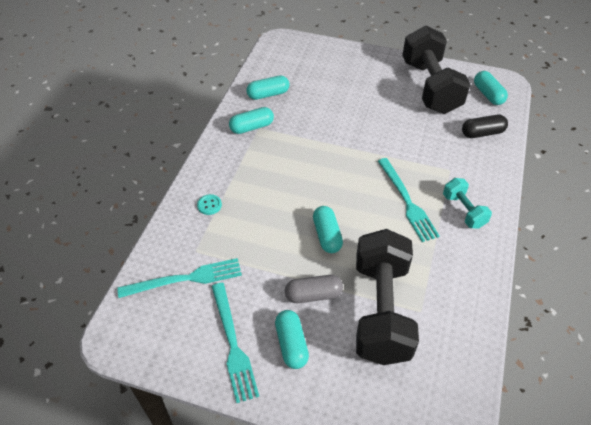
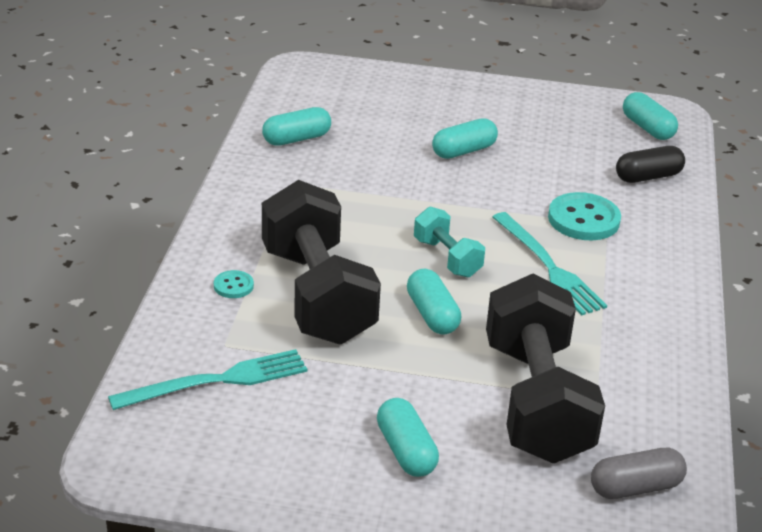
camera: 10 degrees left, 15 degrees down
(233, 344) = (313, 456): turquoise fork -> none
(252, 127) = (279, 182): turquoise capsule -> turquoise capsule (463, 151)
(313, 295) = (427, 389): grey capsule -> grey capsule (635, 487)
(430, 87) = (556, 121): black dumbbell -> black dumbbell (317, 295)
(435, 165) = (583, 219): none -> turquoise button
(463, 211) = (637, 274): turquoise dumbbell -> turquoise dumbbell (447, 258)

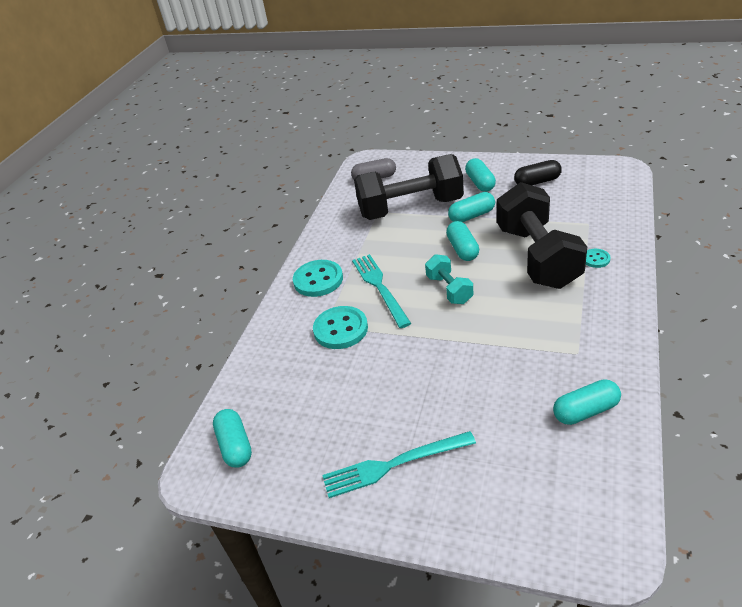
camera: 165 degrees left, 5 degrees up
(217, 381) = (586, 205): turquoise fork -> turquoise fork (393, 464)
(463, 151) = (422, 402): turquoise capsule -> turquoise capsule (472, 216)
(536, 401) = (410, 208): black dumbbell -> black dumbbell turned 75 degrees clockwise
(647, 283) = (318, 280): none -> turquoise button
(648, 177) = (269, 378): black capsule -> black capsule (537, 182)

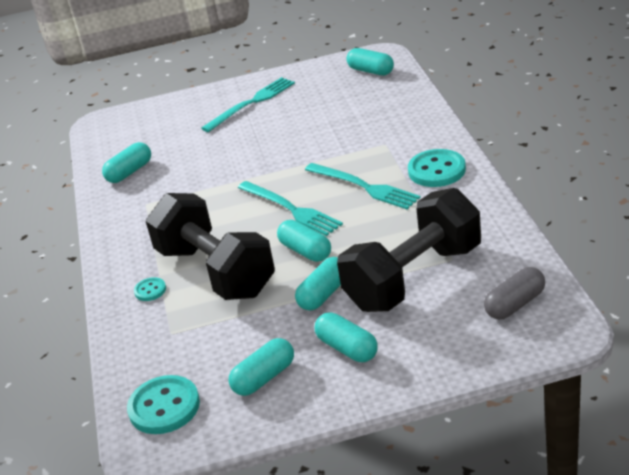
camera: 150 degrees right, 5 degrees down
(340, 329) = (367, 147): turquoise button -> turquoise button (164, 407)
(449, 289) = (291, 209): turquoise dumbbell -> turquoise fork
(537, 182) = (264, 378): black capsule -> turquoise capsule

